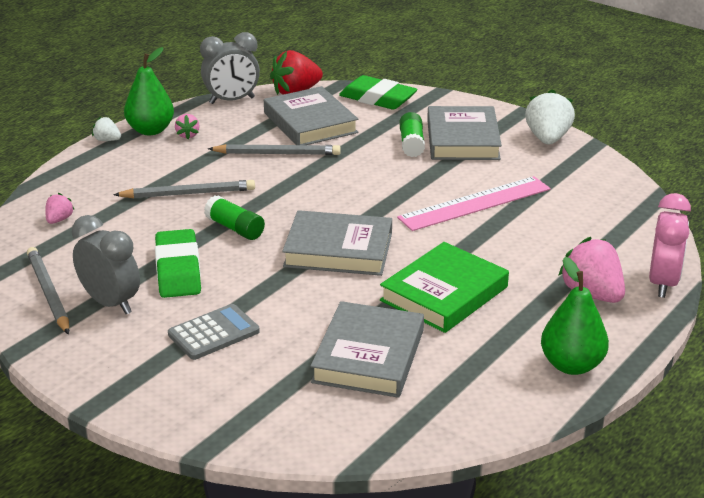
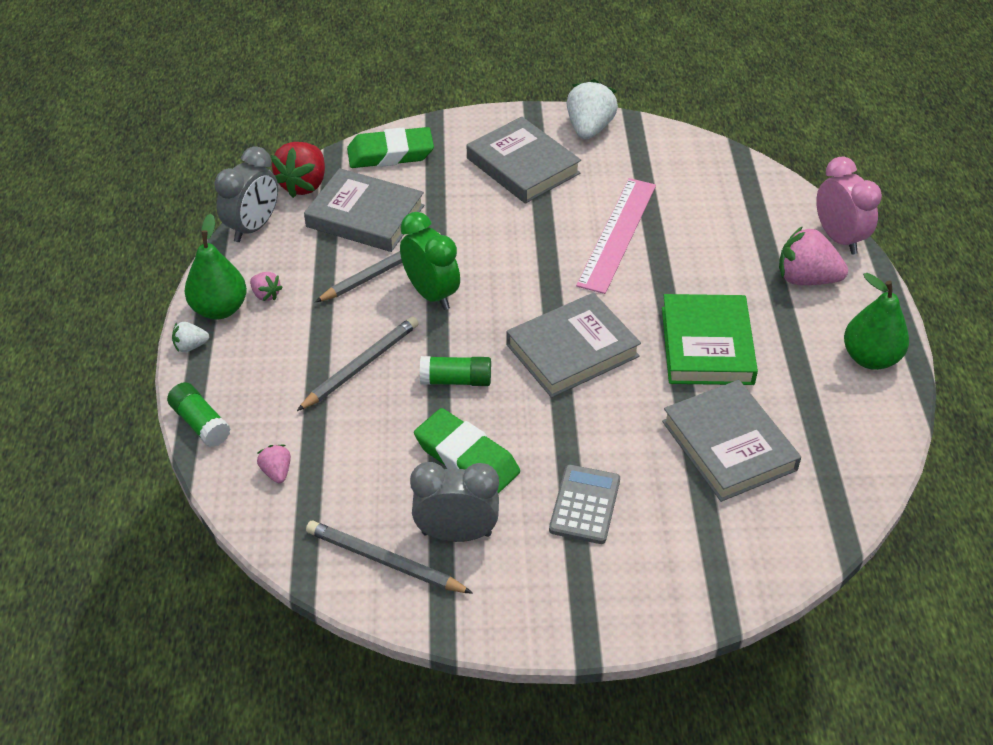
camera: 40 degrees left, 15 degrees up
(290, 178) = (431, 294): none -> green clock
(411, 144) = (486, 194): green glue stick -> green glue stick (200, 423)
(547, 139) = (589, 129): white strawberry -> white strawberry turned 45 degrees clockwise

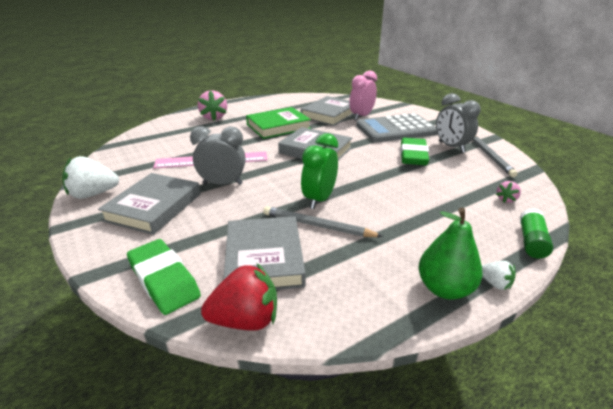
camera: 120 degrees left, 15 degrees down
(253, 227) = (335, 324): grey clock -> grey clock (222, 184)
(266, 295) = (400, 270): pink strawberry -> none
(361, 366) = (404, 202): grey pencil -> none
(456, 380) = (373, 171): green glue stick -> none
(584, 505) = (396, 129): grey calculator -> grey calculator, size x1.81
(838, 238) = (178, 116): pink clock -> pink clock (361, 116)
(870, 358) = (254, 103): green pear -> none

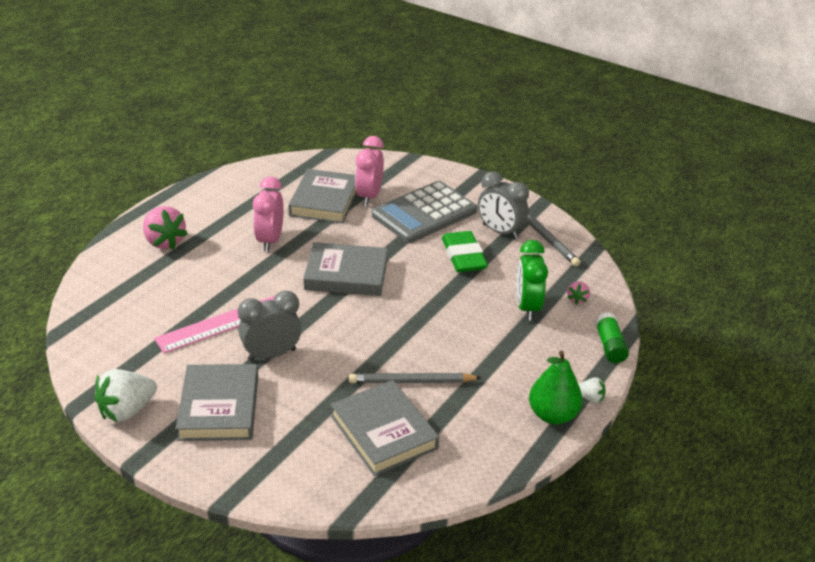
camera: 25 degrees left, 5 degrees up
(164, 280) = (306, 481): green eraser -> none
(245, 320) = (407, 492): red strawberry -> none
(278, 126) = (270, 240): green book -> pink clock
(319, 199) = (394, 348): green clock -> green clock (527, 307)

